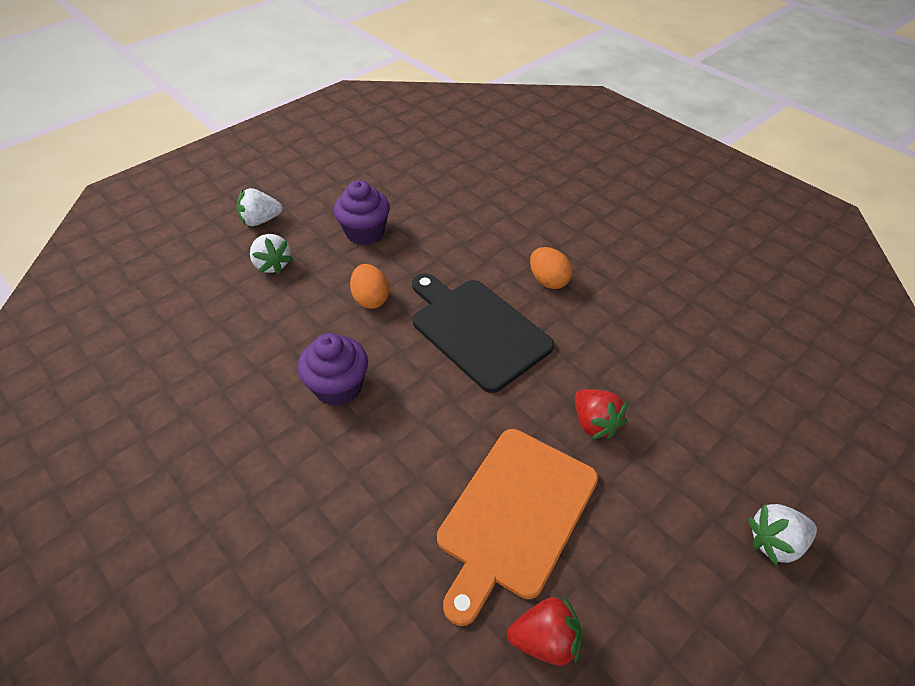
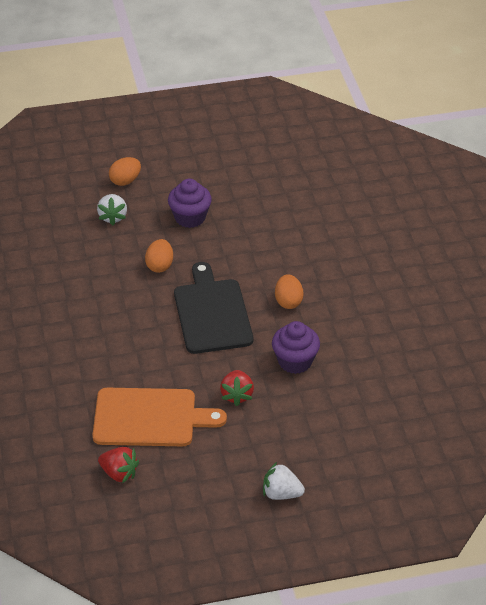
camera: 30 degrees right, 5 degrees down
(261, 220) = (125, 181): white strawberry -> orange egg
(338, 387) = (102, 311): purple cupcake -> purple cupcake (295, 361)
(515, 515) = (150, 418): orange cutting board -> orange cutting board turned 150 degrees counterclockwise

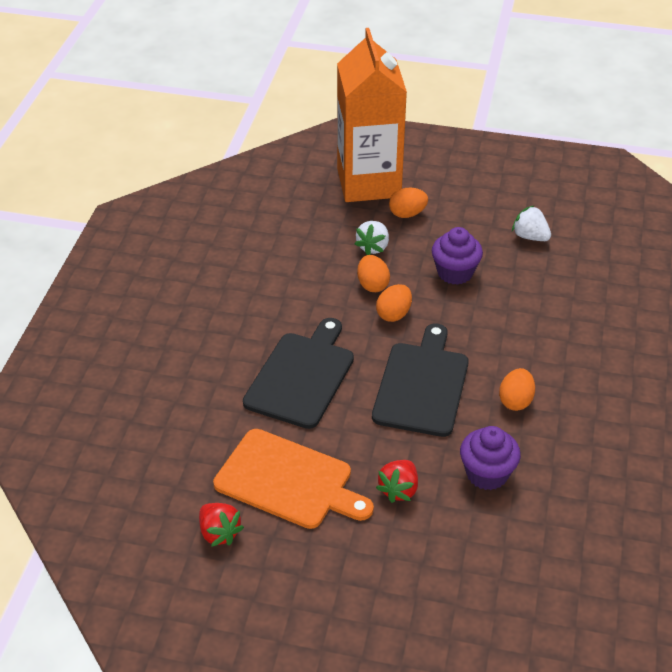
camera: 25 degrees right, 0 degrees up
(78, 164) = (368, 183): none -> orange carton
(114, 337) = (301, 376): none -> black cutting board
(129, 248) = (372, 285): none -> orange egg
(281, 493) = (386, 630): white strawberry -> white strawberry (530, 237)

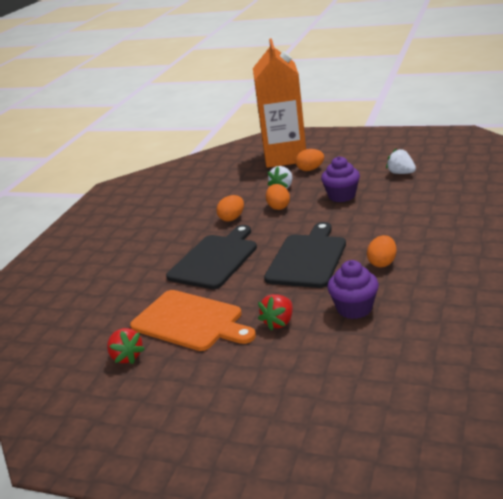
camera: 10 degrees right, 15 degrees down
(394, 314) = (292, 221): orange egg -> orange egg (232, 218)

